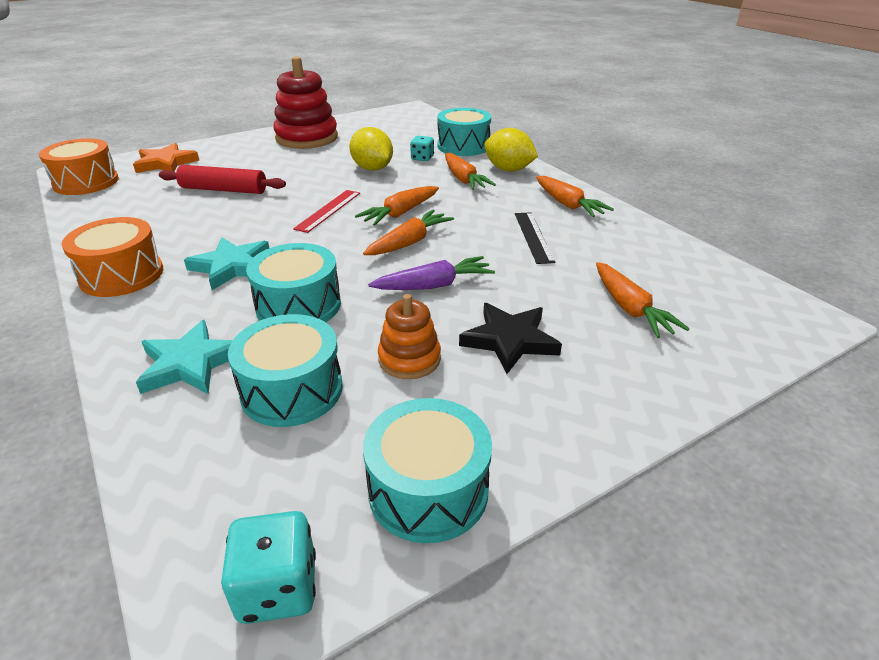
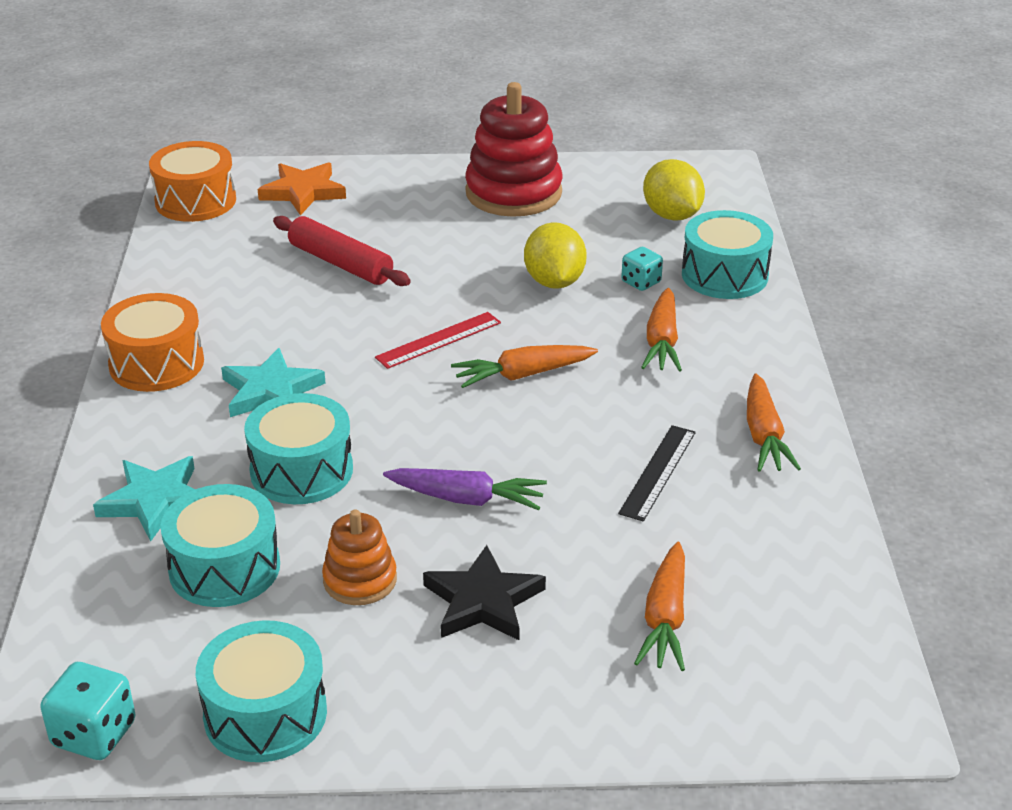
camera: 30 degrees right, 0 degrees up
(409, 242) = (493, 426): orange carrot -> none
(508, 169) = (746, 343): yellow lemon -> yellow lemon (672, 215)

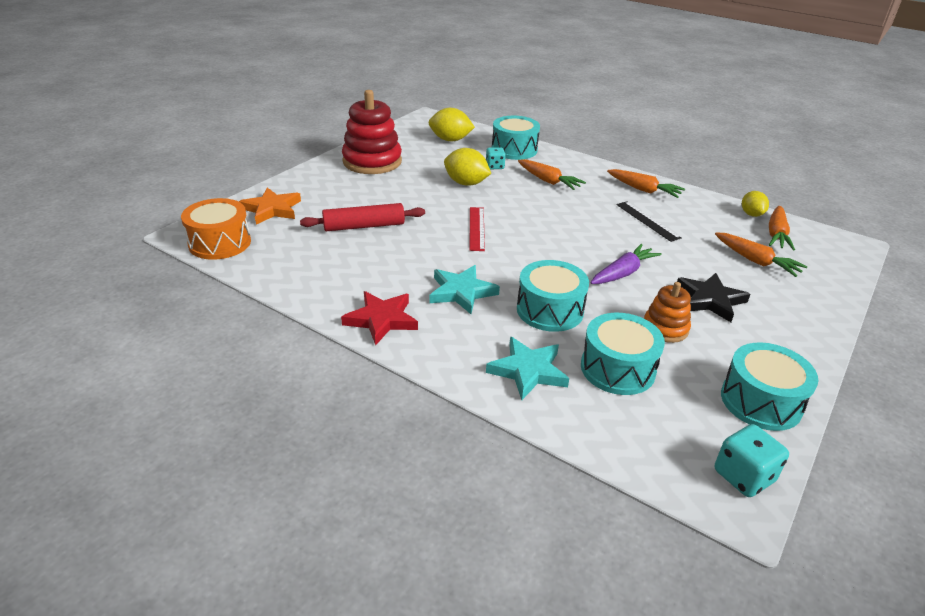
camera: 55 degrees left, 0 degrees up
(156, 363) = (381, 319): orange drum -> red star
(523, 375) = (535, 220): orange carrot -> orange carrot (776, 234)
(837, 573) = (751, 214): none -> yellow lemon

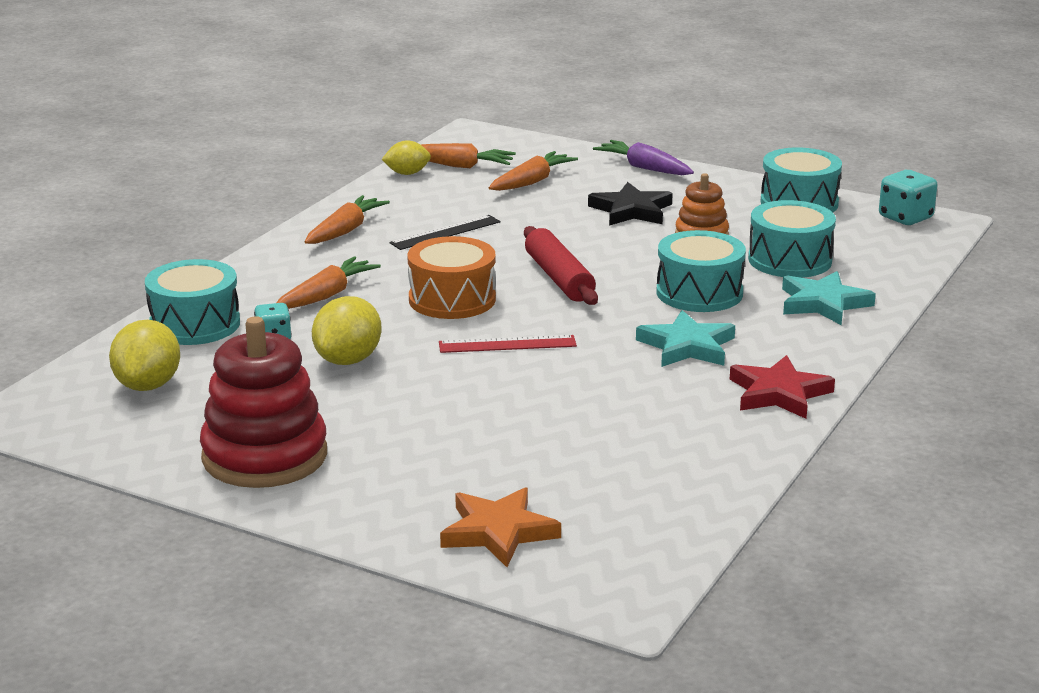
camera: 95 degrees left, 10 degrees down
(220, 243) = (640, 561): orange drum -> orange drum (452, 299)
(364, 226) = (531, 434): red rolling pin -> red rolling pin (559, 278)
(623, 273) = (593, 251): purple carrot -> purple carrot (644, 168)

